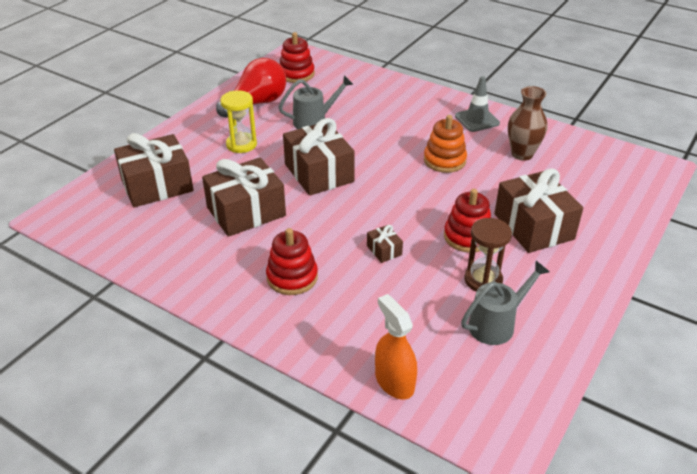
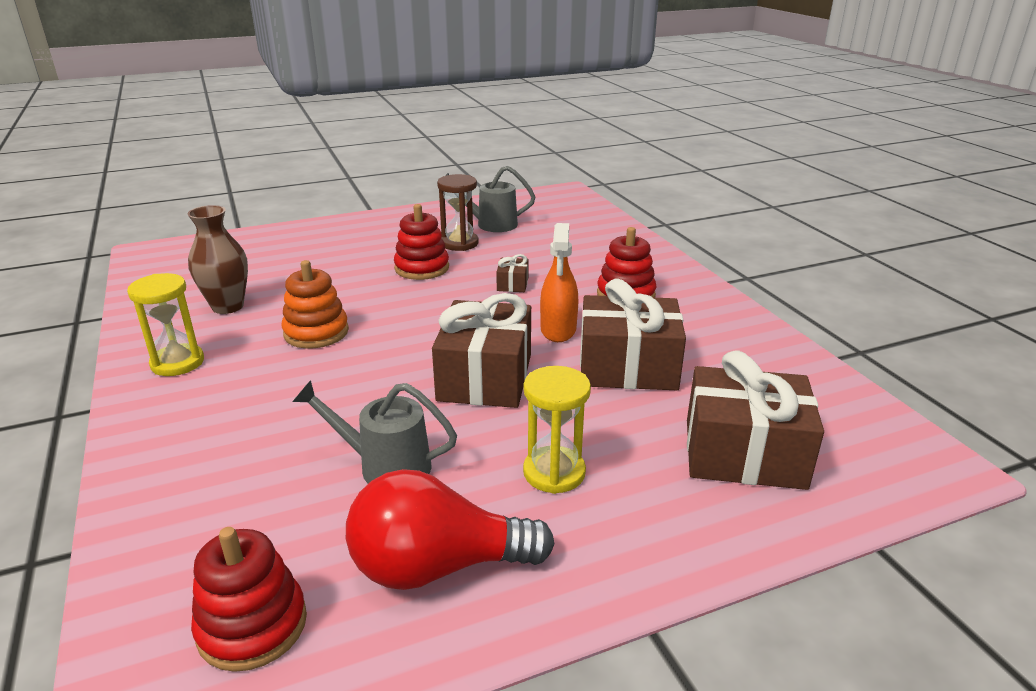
camera: 145 degrees left, 10 degrees down
(394, 381) = (603, 225): orange spray bottle -> orange spray bottle (558, 330)
(477, 120) = (177, 363): grey traffic cone -> yellow hourglass
(533, 226) = (353, 256): brown gift -> none

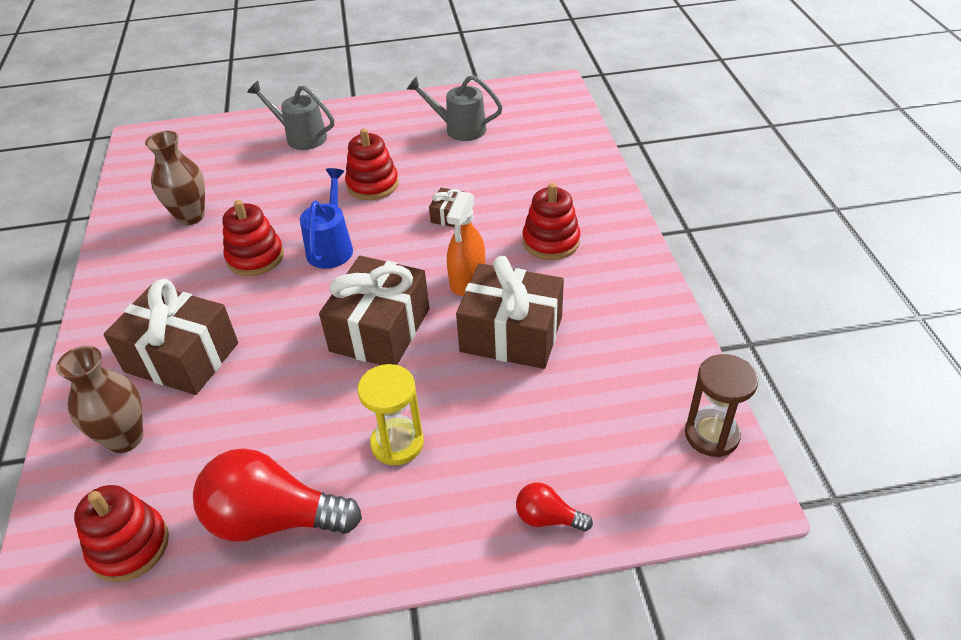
camera: 15 degrees right, 15 degrees up
(177, 363) = (136, 279): yellow hourglass -> none
(210, 511) = (125, 438): none -> brown vase
(316, 332) = (255, 257): orange stacking toy -> red stacking toy
(384, 466) = (265, 415): grey watering can -> grey watering can (300, 136)
(399, 317) = (331, 246): none -> blue watering can
(459, 243) = (419, 153): brown hourglass -> brown hourglass (711, 435)
(744, 453) = (568, 449): brown gift -> brown gift (182, 357)
(759, 517) = (547, 518): none -> red light bulb

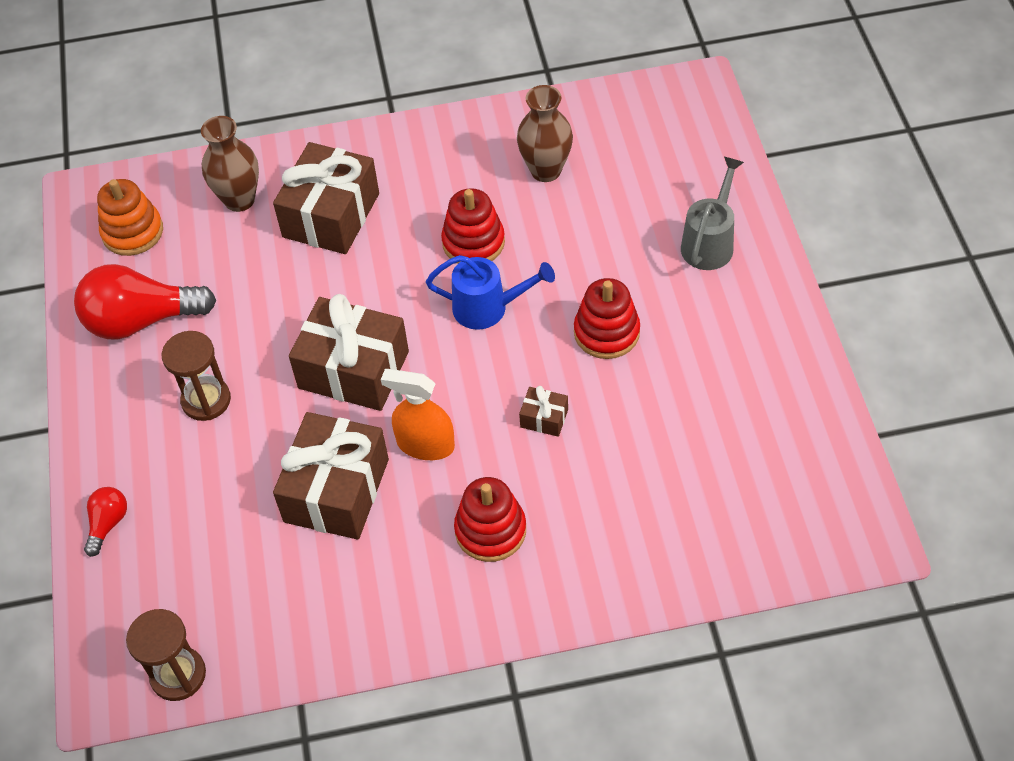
camera: 90 degrees right, 10 degrees up
(129, 546) = (133, 232): red stacking toy -> orange stacking toy
(273, 519) = (141, 320): red light bulb -> red light bulb turned 105 degrees counterclockwise
(397, 443) = (206, 400): yellow hourglass -> brown hourglass
(459, 129) = (739, 417): grey watering can -> none

